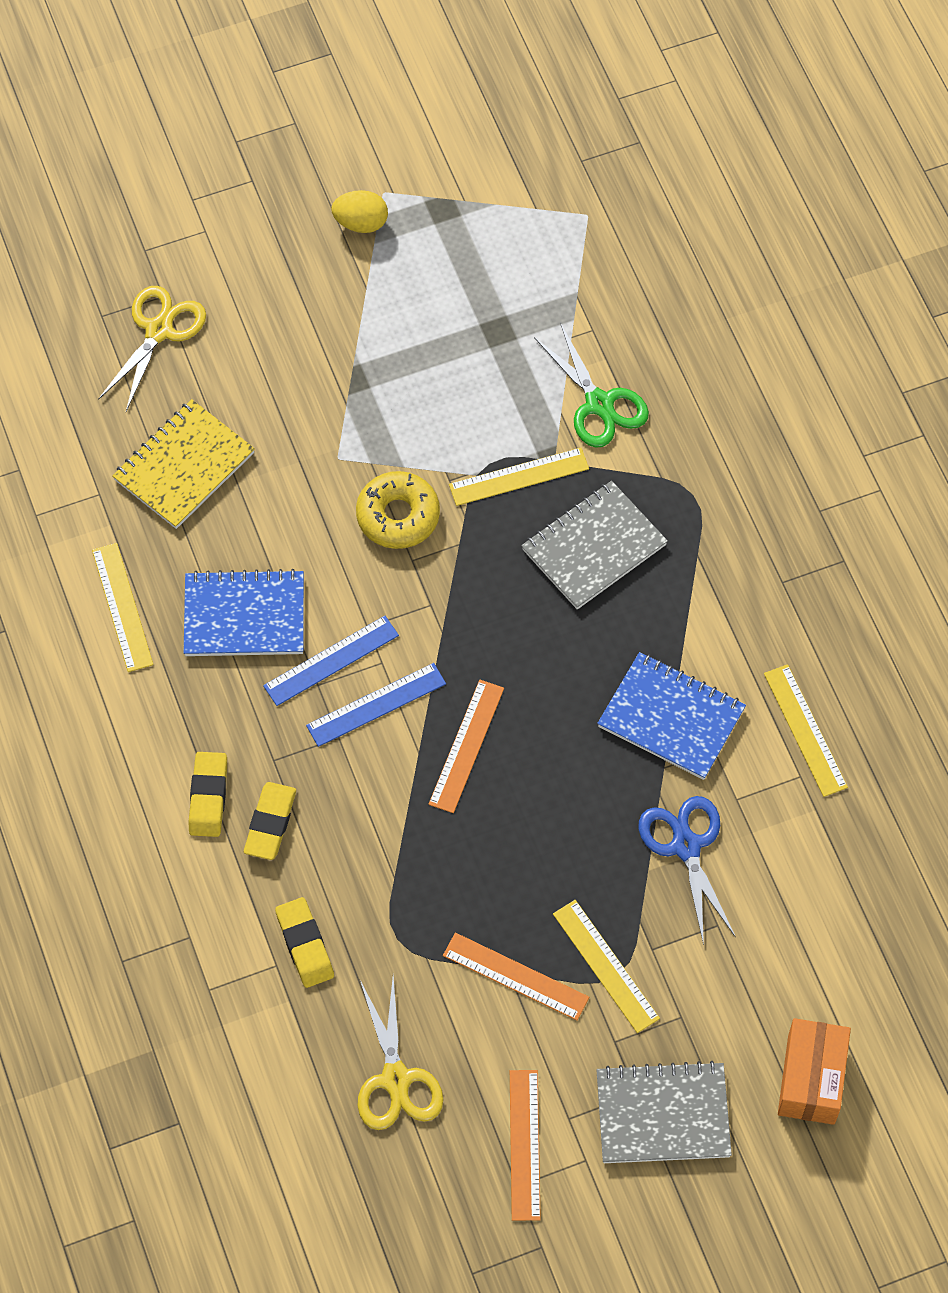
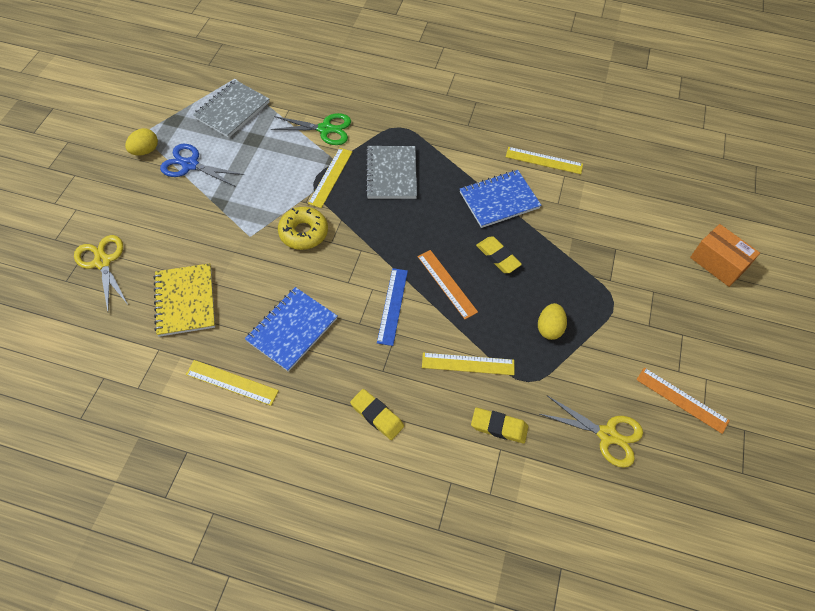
camera: 55 degrees left, 5 degrees down
(270, 823) = (417, 396): yellow eraser -> yellow eraser (498, 257)
(331, 660) = (351, 309): blue ruler -> none
(502, 917) = (549, 328): none -> yellow egg
(515, 976) = (586, 343): orange ruler -> none
(606, 965) = (606, 303): yellow ruler -> yellow ruler (468, 363)
(663, 1114) = (701, 331): grey notebook -> grey notebook (232, 110)
(686, 846) = (567, 235): blue scissors -> blue scissors (190, 165)

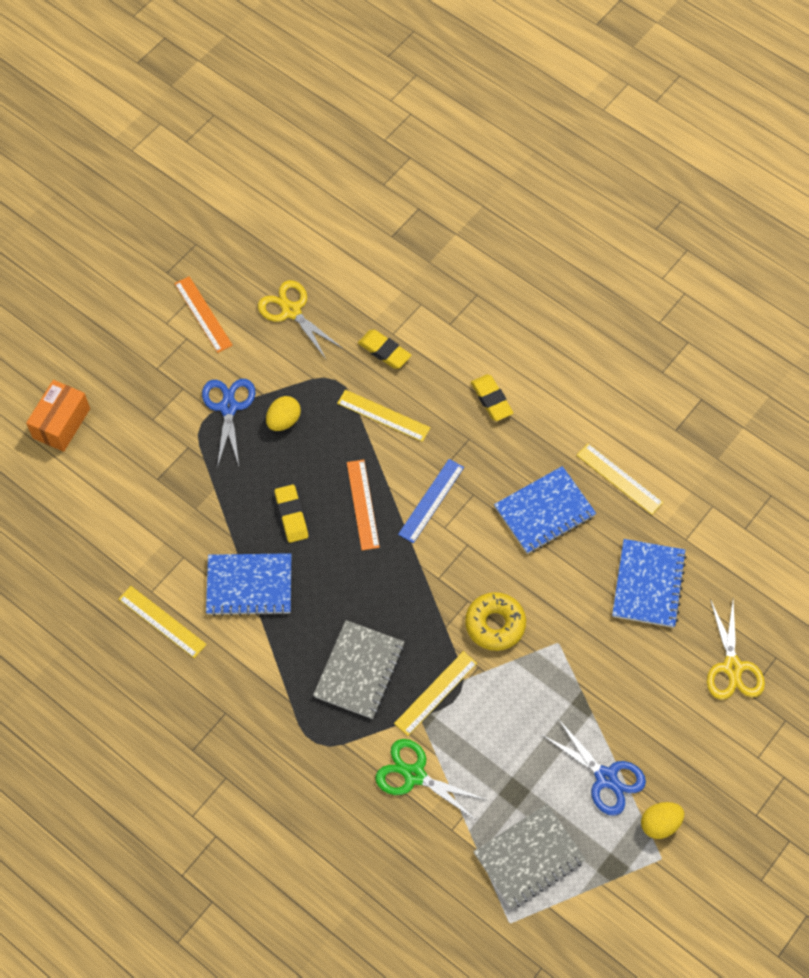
camera: 155 degrees left, 5 degrees up
(185, 301) = (648, 584): yellow notebook -> blue notebook
(601, 323) = (228, 407): none -> blue scissors
(717, 263) = (61, 423): orange box -> orange box turned 45 degrees clockwise

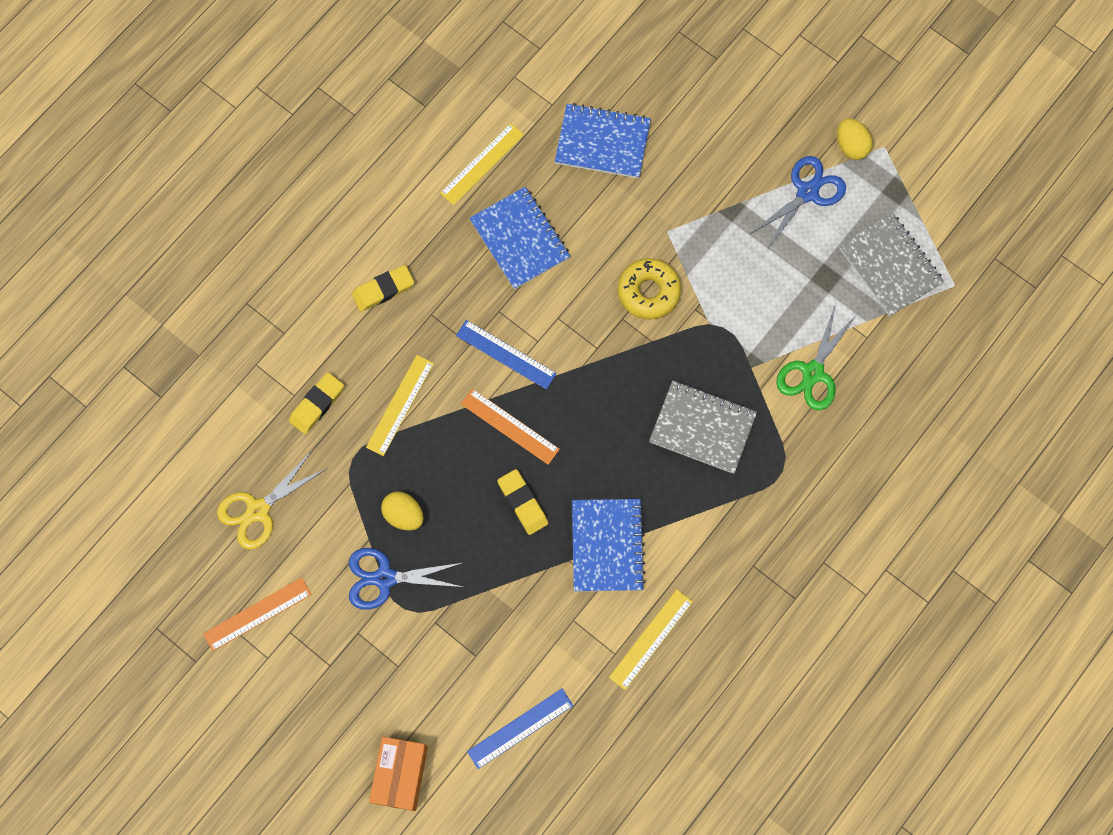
camera: 90 degrees left, 10 degrees up
(61, 423) = (401, 775): orange box -> orange box turned 75 degrees clockwise
(92, 514) = (520, 728): none -> blue ruler
(291, 515) = (522, 503): yellow eraser -> yellow eraser turned 75 degrees clockwise
(363, 504) = (510, 426): orange ruler -> orange ruler turned 45 degrees clockwise
(436, 693) = (725, 351): yellow ruler -> none
(732, 667) = (690, 71): yellow scissors -> none

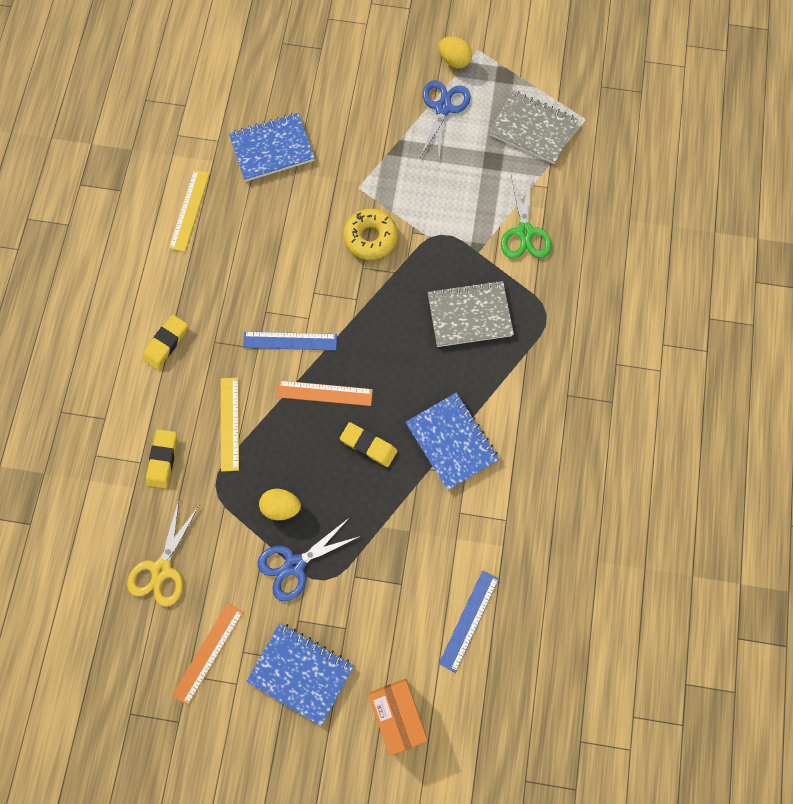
camera: 30 degrees left, 0 degrees up
(520, 239) = (251, 250): blue notebook -> blue notebook (301, 673)
(651, 639) = (526, 493): yellow ruler -> none

